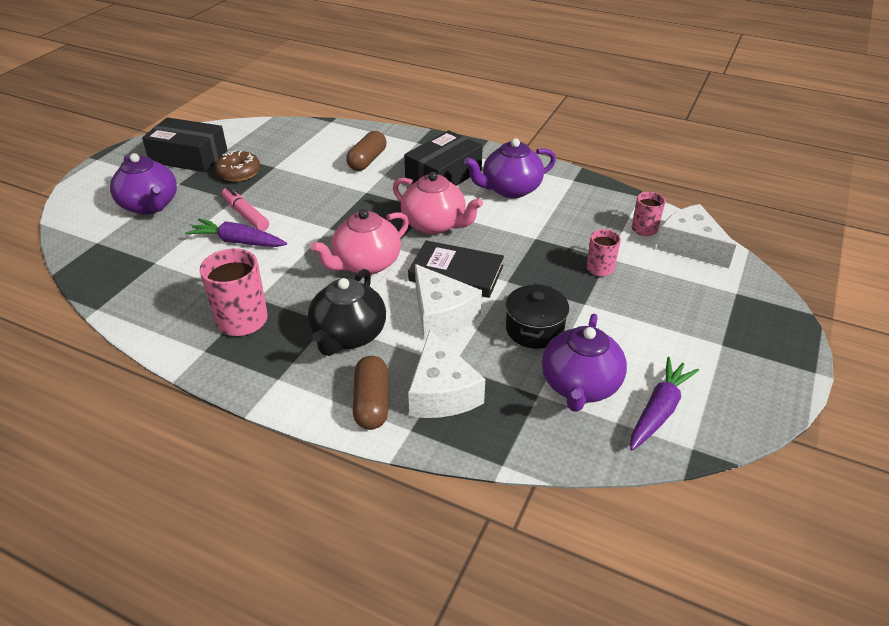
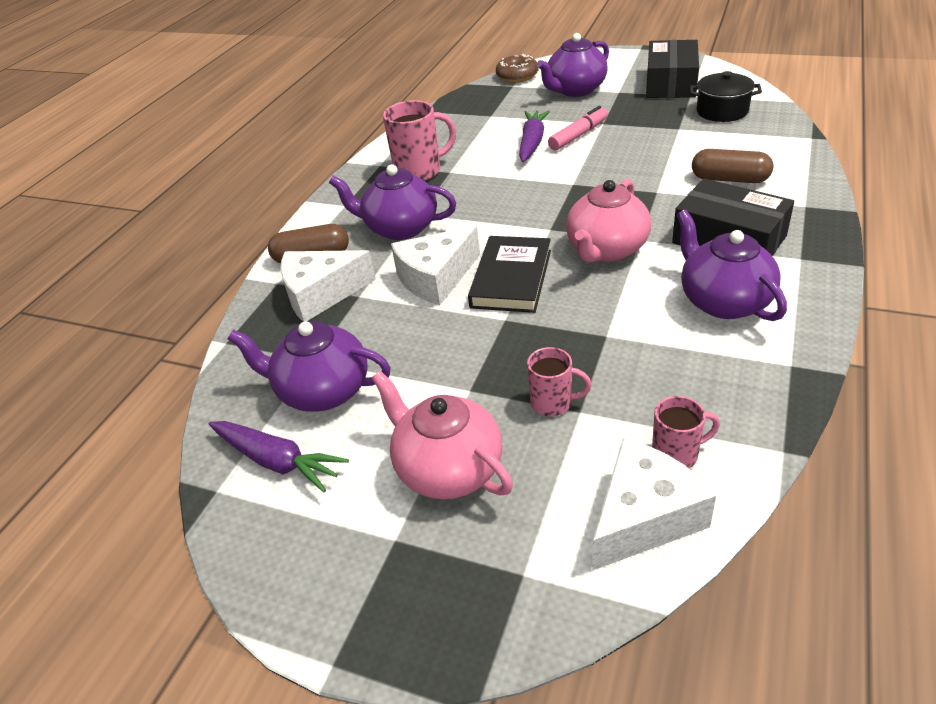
camera: 90 degrees right, 0 degrees up
(239, 173) = (654, 114): brown donut -> brown donut (517, 76)
(348, 335) = (400, 228): black teapot -> purple teapot
(366, 264) = (514, 217): pink teapot -> pink teapot (447, 469)
(534, 329) = (416, 349): black pot -> black pot (722, 111)

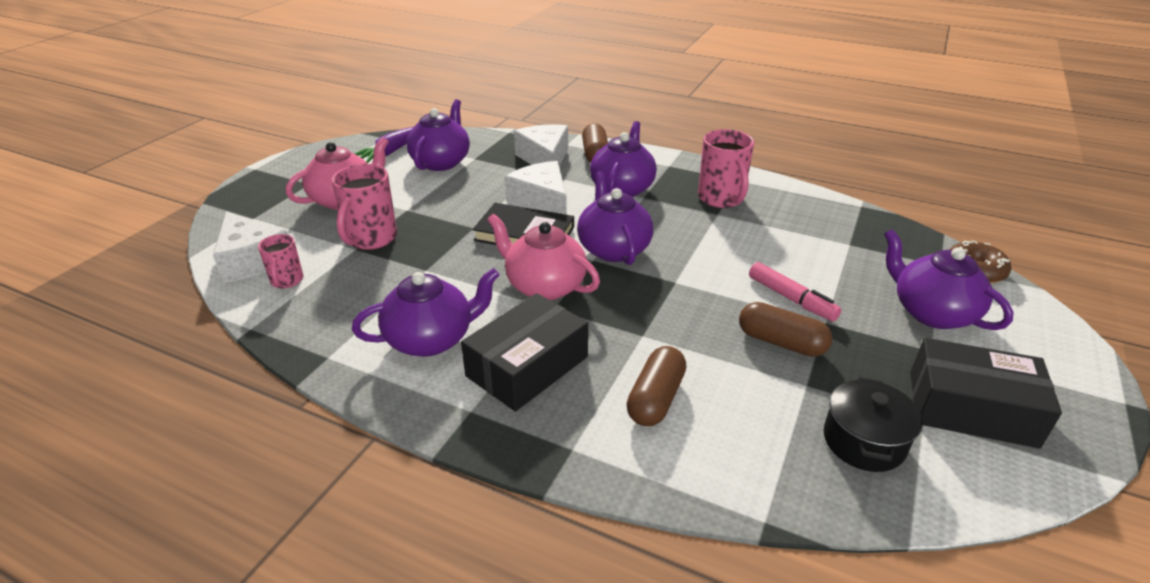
camera: 90 degrees right, 5 degrees down
(527, 220) = (613, 249): none -> purple teapot
(532, 142) = (775, 265): purple carrot -> none
(553, 403) = (371, 239): pink mug -> pink mug, size x1.70
(636, 137) = (781, 342): none -> brown capsule

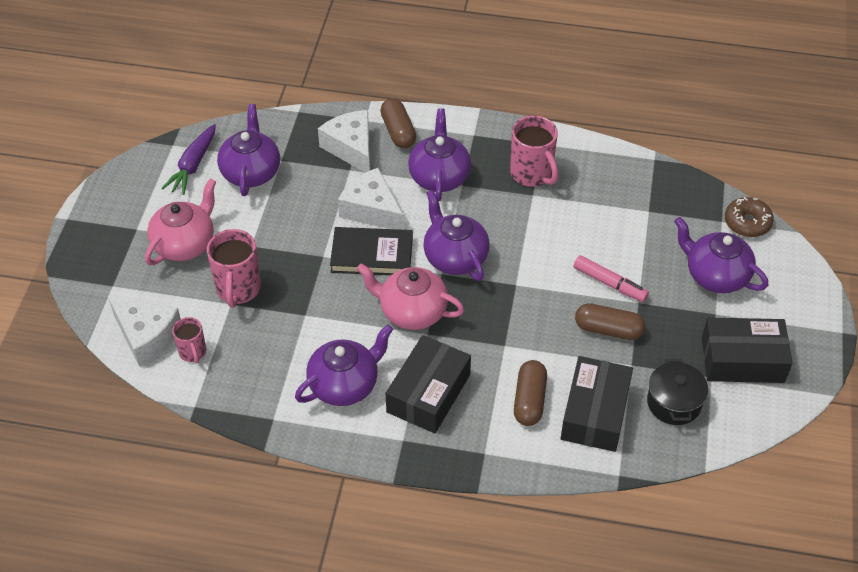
camera: 15 degrees left, 15 degrees up
(744, 431) = (595, 413): none -> black box

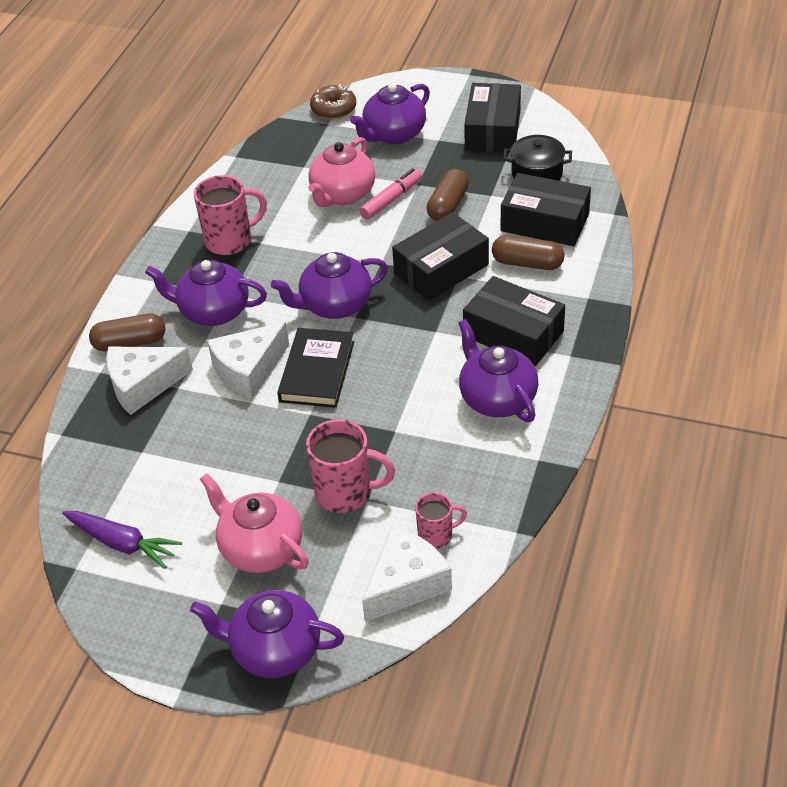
camera: 80 degrees left, 5 degrees down
(251, 172) = (153, 482): purple teapot -> purple teapot (274, 650)
(411, 311) = (404, 342): pink teapot -> pink teapot (342, 195)
(512, 331) = (441, 269): none -> black box

